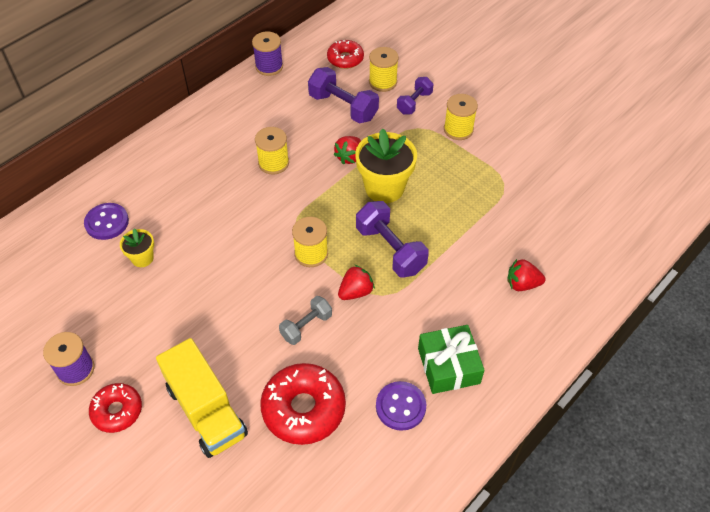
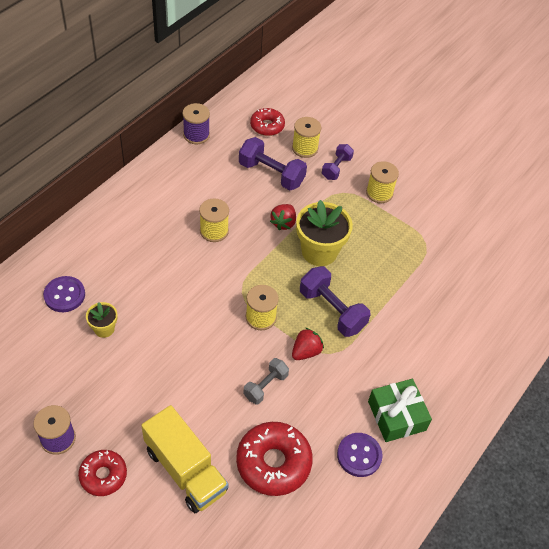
camera: 10 degrees left, 0 degrees up
(522, 284) = (452, 337): red strawberry -> none

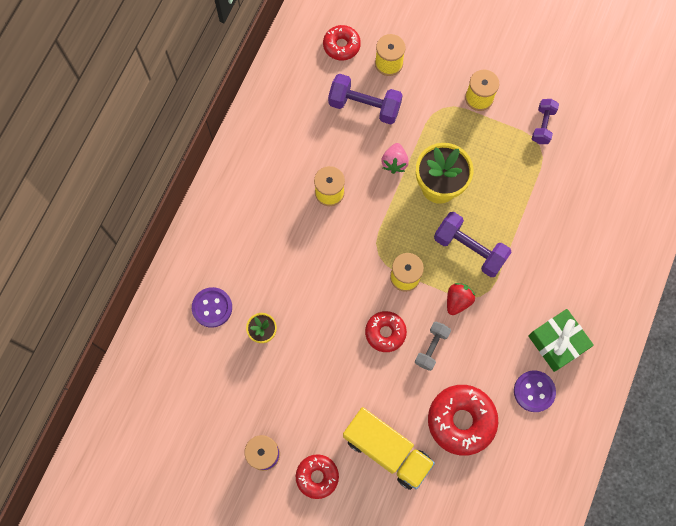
camera: 10 degrees left, 20 degrees up
(196, 135) = (272, 79): purple spool -> none
(224, 360) = (385, 333): none -> red donut
(283, 223) = (394, 163): red strawberry -> pink strawberry
(336, 168) = (428, 79): purple dumbbell -> purple dumbbell (543, 125)

